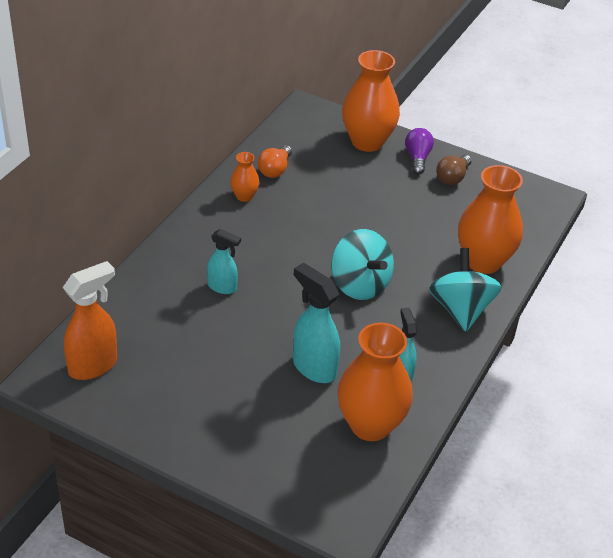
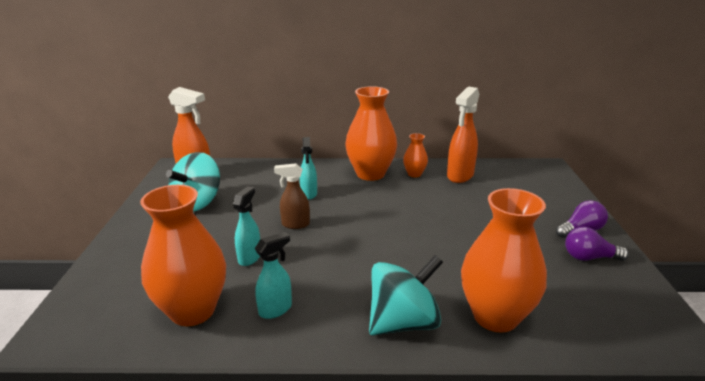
camera: 65 degrees right, 15 degrees down
(275, 170) = (460, 176): orange light bulb -> orange spray bottle
(277, 318) = (295, 224): none -> brown spray bottle
(313, 367) = (250, 257): turquoise spray bottle -> turquoise spray bottle, size x0.63
(359, 285) = (374, 250): turquoise spinning top -> turquoise spinning top (198, 203)
(367, 142) = (557, 201): orange vase -> orange vase (370, 174)
(452, 177) = (589, 257): brown light bulb -> purple light bulb

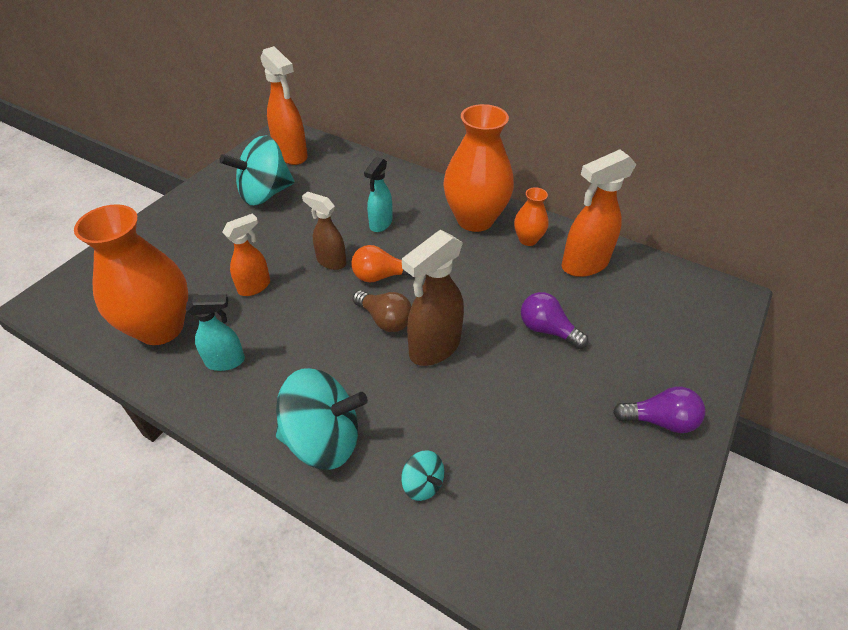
camera: 30 degrees right, 20 degrees up
(250, 257) = (255, 286): turquoise spray bottle -> orange spray bottle
(341, 220) = (381, 276): none -> orange light bulb
(370, 242) = (385, 319): none -> brown light bulb
(420, 245) = (434, 348): none -> brown spray bottle
(495, 316) = (422, 484): orange vase -> turquoise spinning top
(589, 257) = (623, 466): purple light bulb -> purple light bulb (547, 330)

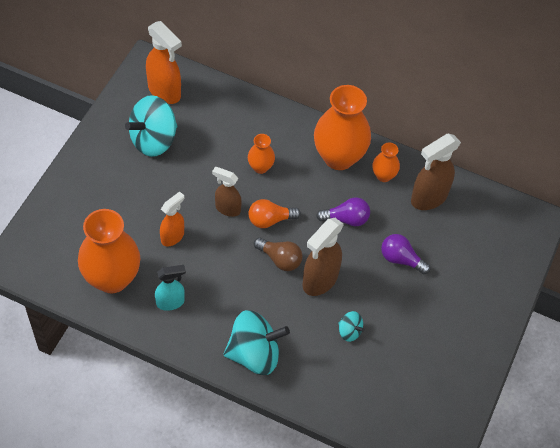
camera: 10 degrees left, 10 degrees up
(380, 224) = (260, 167): turquoise spray bottle -> orange vase
(422, 484) = (324, 378): turquoise spinning top -> turquoise spinning top (349, 331)
(584, 265) = (428, 198): orange spray bottle -> brown spray bottle
(659, 420) = (477, 324): purple light bulb -> purple light bulb (346, 219)

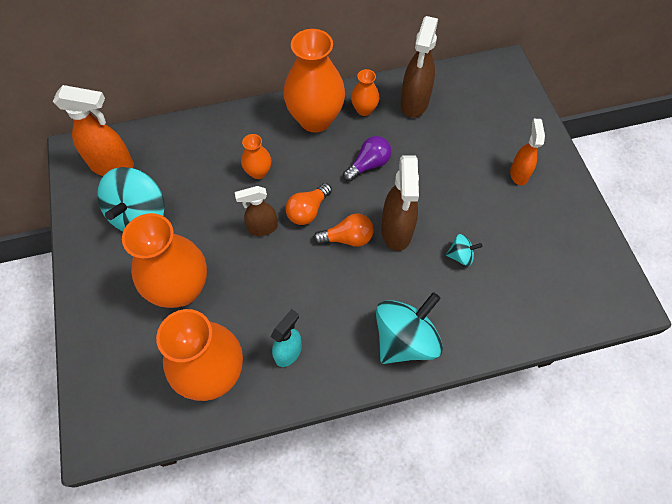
camera: 35 degrees left, 5 degrees up
(138, 210) = (181, 289): none -> orange vase
(173, 236) = (236, 289): orange spray bottle -> orange spray bottle (519, 174)
(280, 259) = (347, 238): brown light bulb -> orange light bulb
(401, 259) = (441, 166): purple light bulb -> none

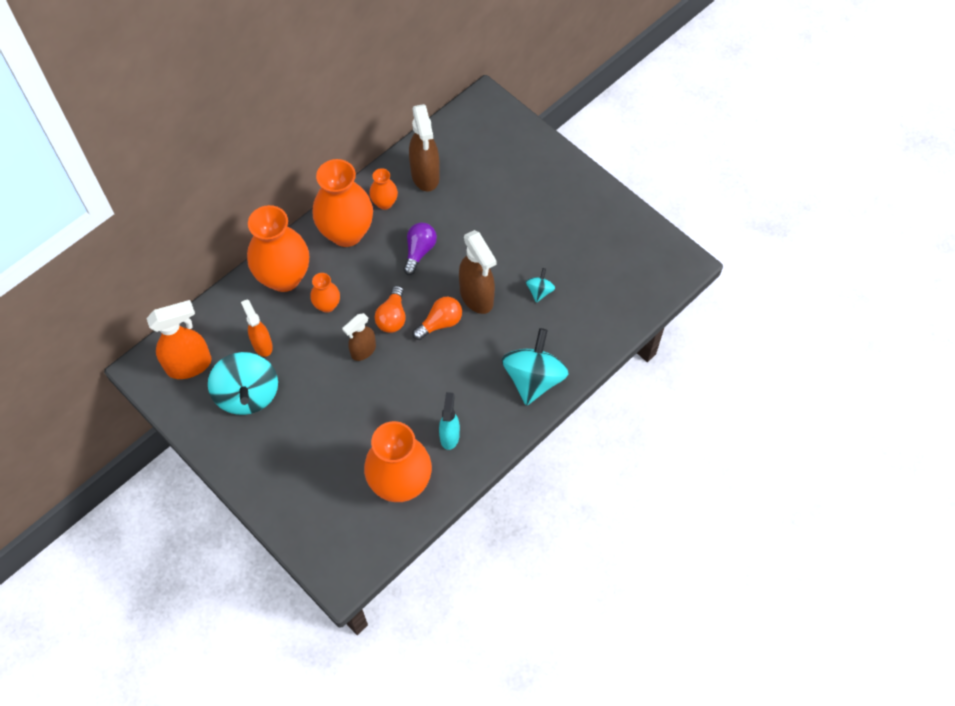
camera: 30 degrees left, 0 degrees up
(181, 289) = (328, 435): orange vase -> orange vase (284, 277)
(460, 256) = (539, 291): turquoise spinning top -> turquoise spinning top turned 45 degrees counterclockwise
(519, 174) = (548, 198): orange spray bottle -> orange spray bottle (262, 345)

